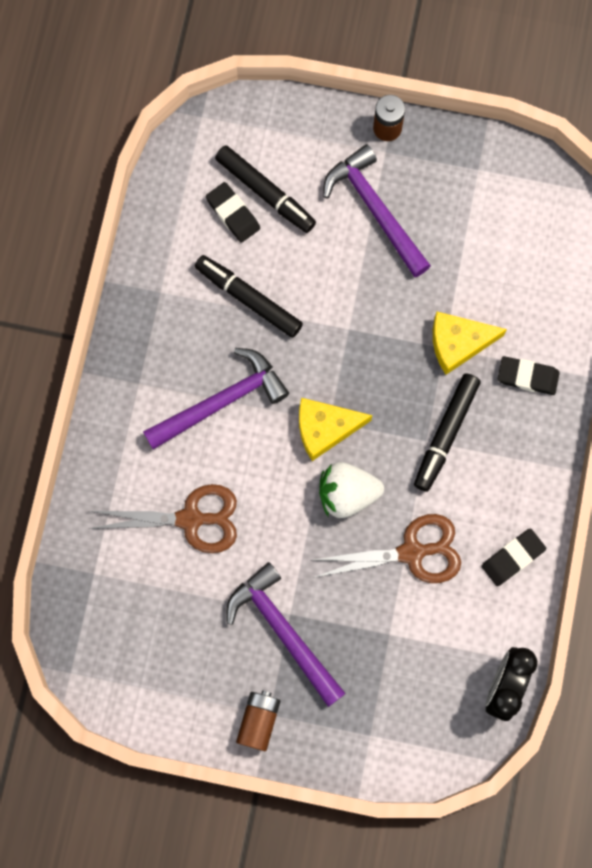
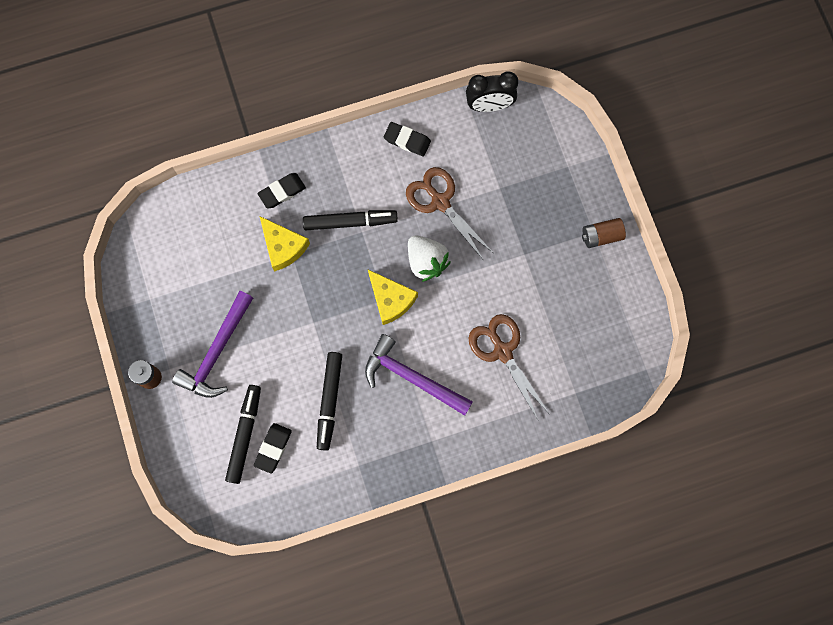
camera: 120 degrees left, 0 degrees up
(283, 631) = (537, 252): purple hammer -> none
(527, 377) = (282, 192): black eraser -> black eraser turned 75 degrees clockwise

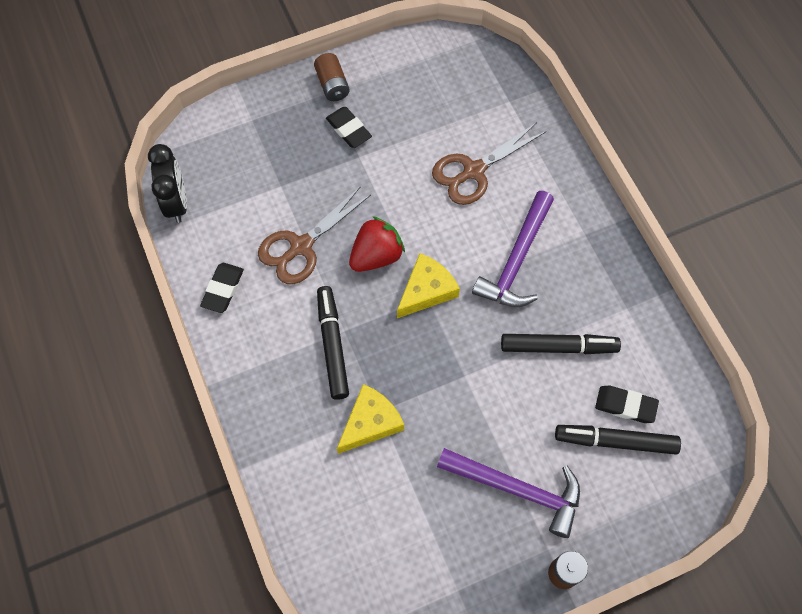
camera: 95 degrees left, 10 degrees down
(282, 192) = (296, 432): black eraser -> black eraser (348, 129)
(426, 262) = (376, 256): white strawberry -> red strawberry

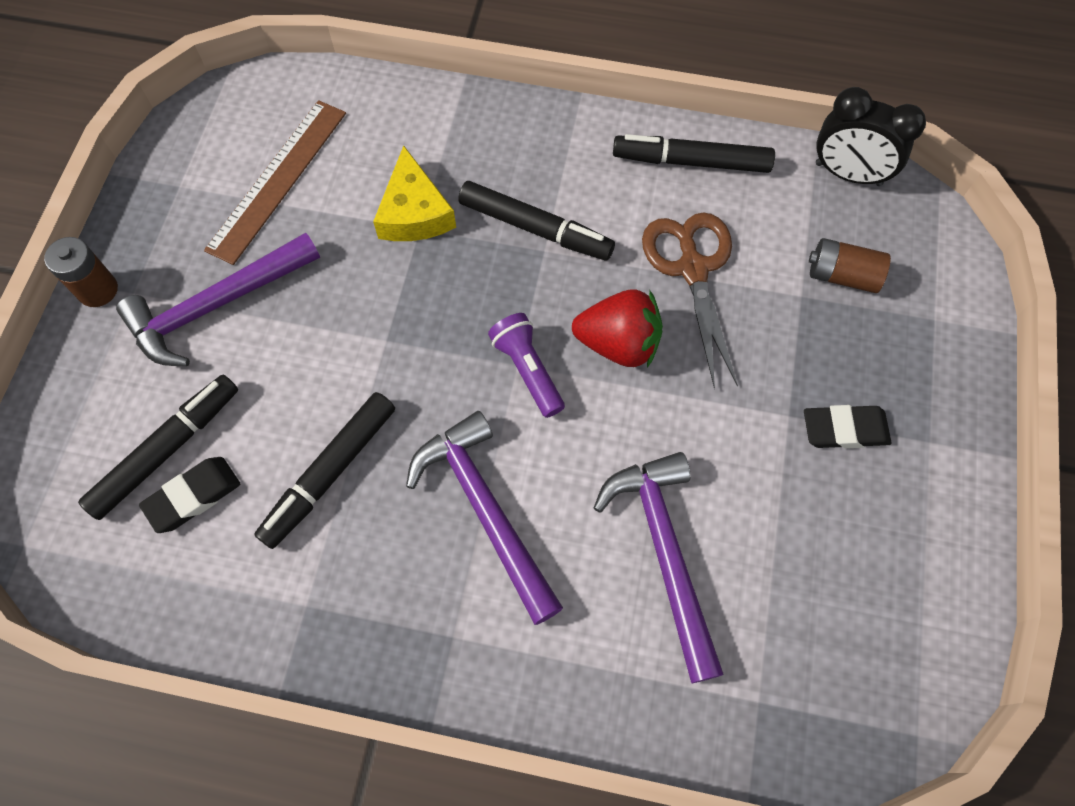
camera: 125 degrees right, 0 degrees up
(223, 289) = (691, 161): black eraser -> black marker
(332, 85) = (941, 456): brown battery -> brown battery (842, 276)
(376, 256) = (619, 343): red strawberry -> red strawberry turned 75 degrees counterclockwise
(407, 527) = (277, 180): none -> brown ruler
(426, 290) = (527, 370): yellow cheese -> purple flashlight
(473, 171) = (665, 553): brown scissors -> purple hammer

